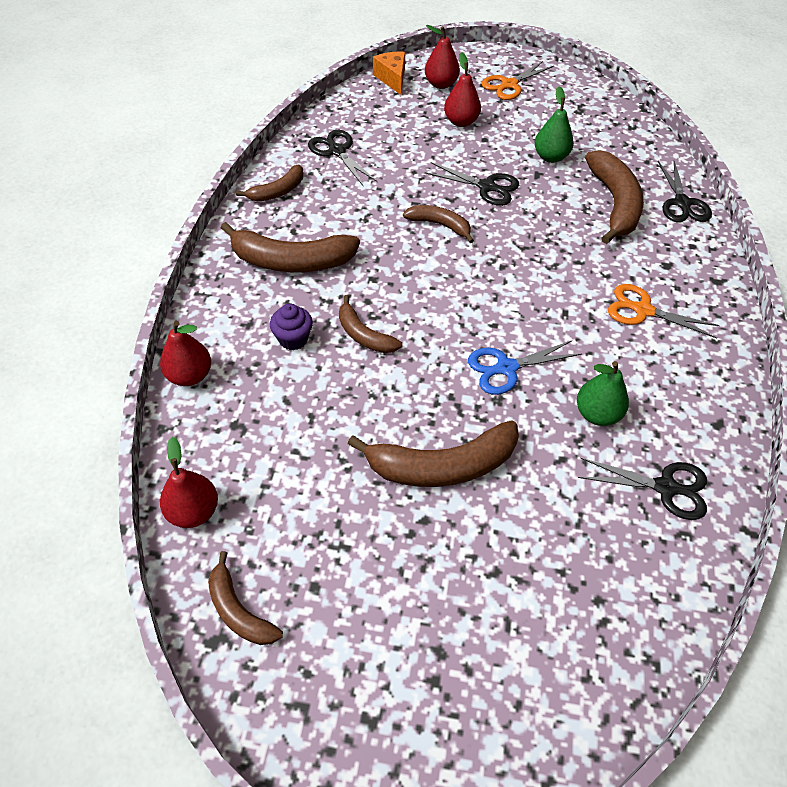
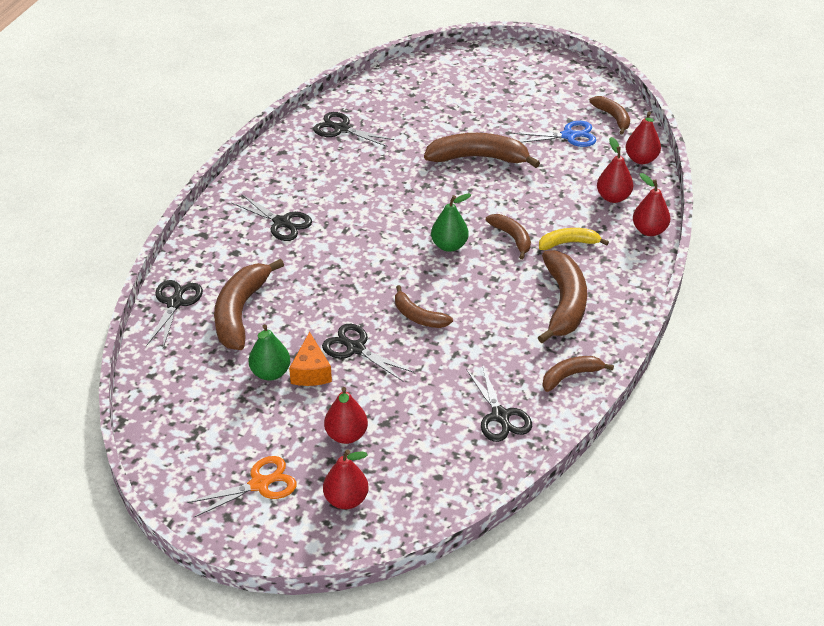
camera: 165 degrees left, 10 degrees down
(237, 424) = (613, 197): none -> red pear
(291, 261) = (564, 303): brown banana -> brown banana turned 75 degrees clockwise
(293, 339) = (568, 243): purple cupcake -> yellow banana
(392, 79) = (405, 520): orange cheese -> orange cheese (311, 372)
(506, 368) = (410, 202): blue scissors -> blue scissors (569, 136)
(597, 414) = (360, 168): green pear -> green pear (449, 245)
(643, 310) = (281, 223): orange scissors -> black scissors

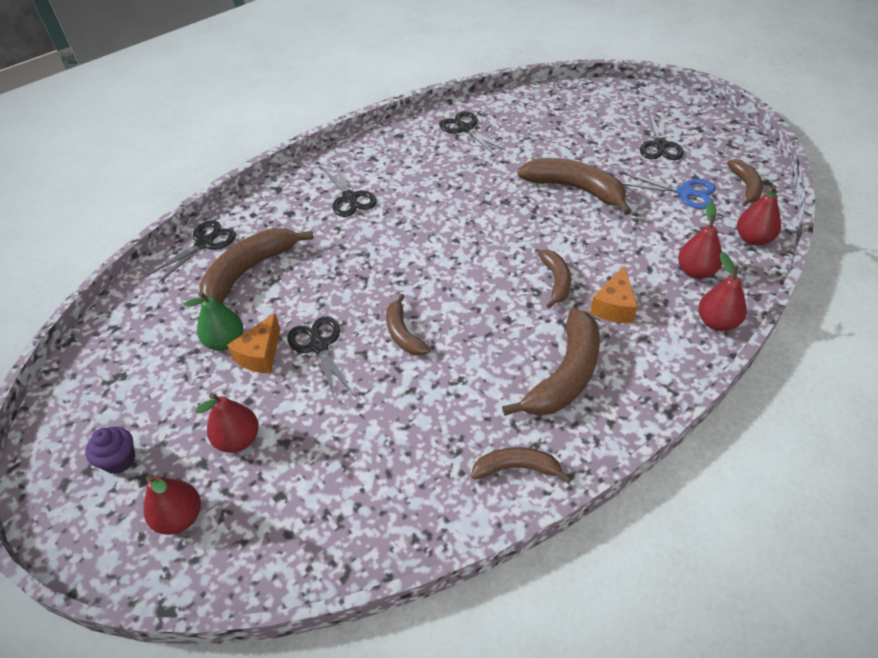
camera: 30 degrees right, 5 degrees up
(259, 484) = (119, 460): orange scissors -> purple cupcake
(449, 245) = (486, 269): green pear -> none
(500, 416) = (405, 486): black scissors -> black scissors (660, 145)
(568, 243) = (614, 307): yellow banana -> orange cheese

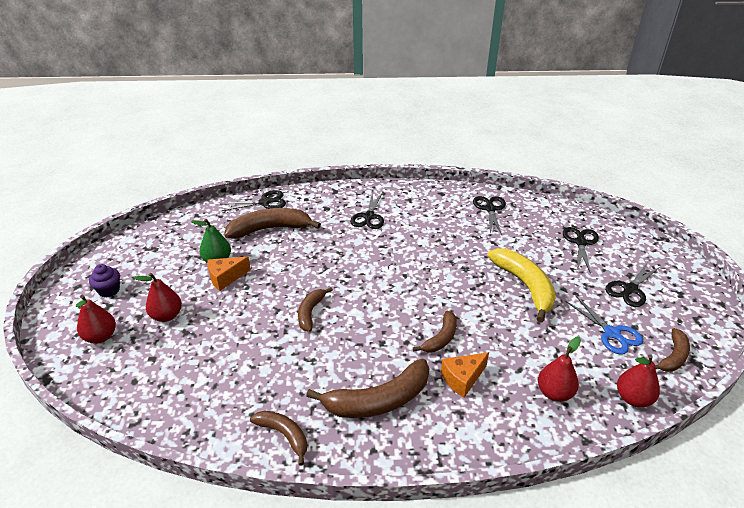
camera: 35 degrees right, 10 degrees down
(319, 346) = (259, 291): black scissors -> black scissors (580, 242)
(576, 189) = (525, 286): brown banana -> yellow banana
(717, 322) = (529, 438): red pear -> none

